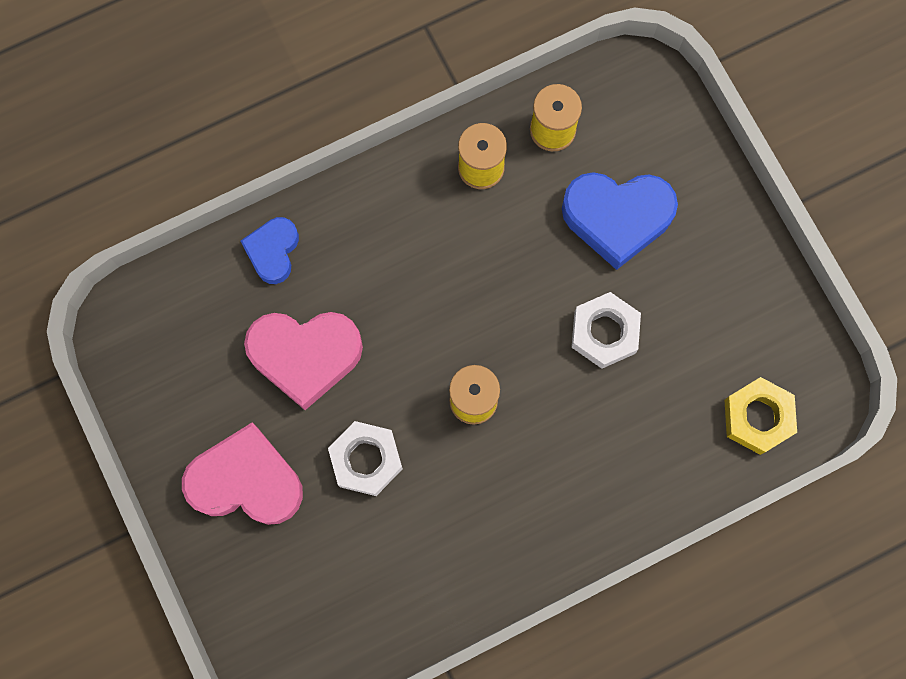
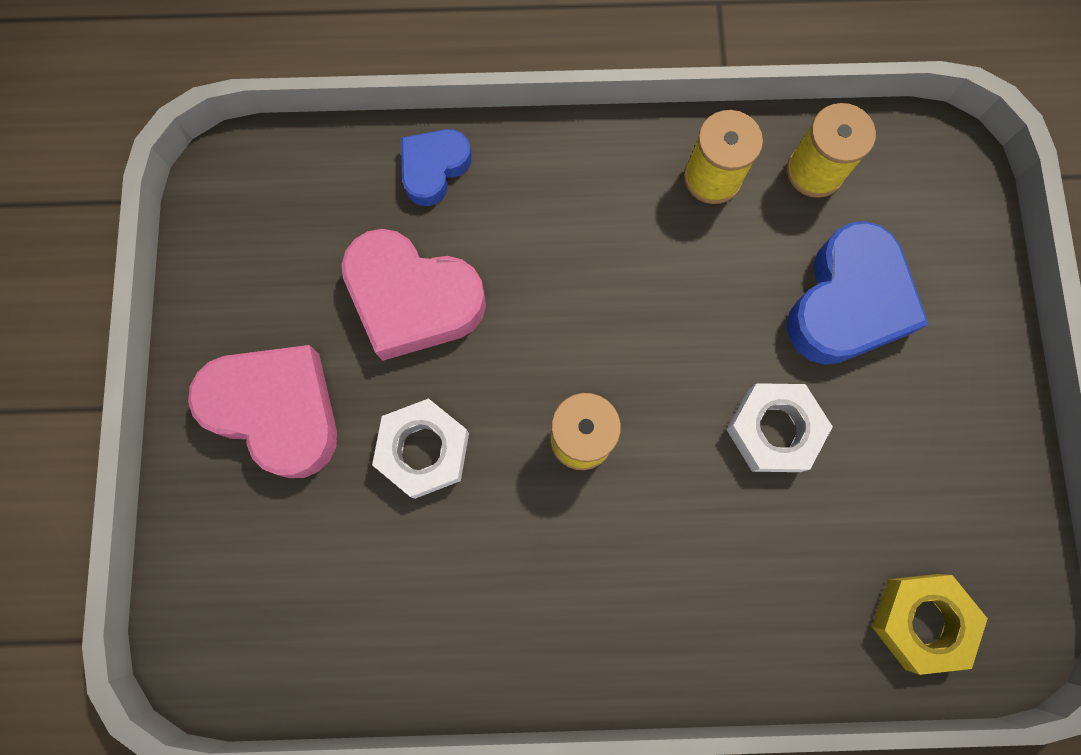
camera: 25 degrees right, 0 degrees up
(617, 218) = (847, 303): blue heart -> blue heart turned 90 degrees counterclockwise

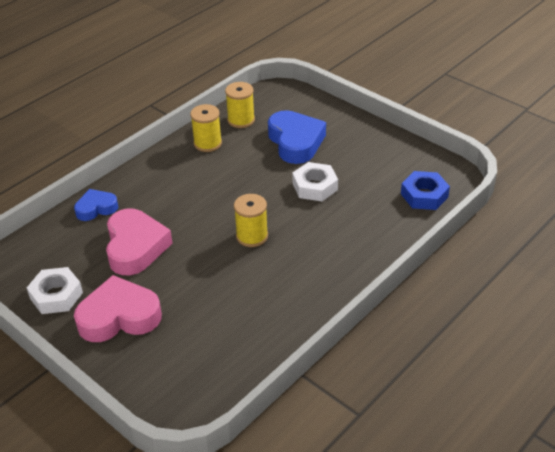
camera: 45 degrees left, 35 degrees down
(412, 299) = (135, 247): pink heart -> pink heart turned 75 degrees counterclockwise
(423, 450) = (196, 282): white nut -> white nut (56, 295)
(434, 168) = (96, 208): blue heart -> blue heart turned 75 degrees clockwise
(921, 621) = (424, 195): yellow nut -> blue nut

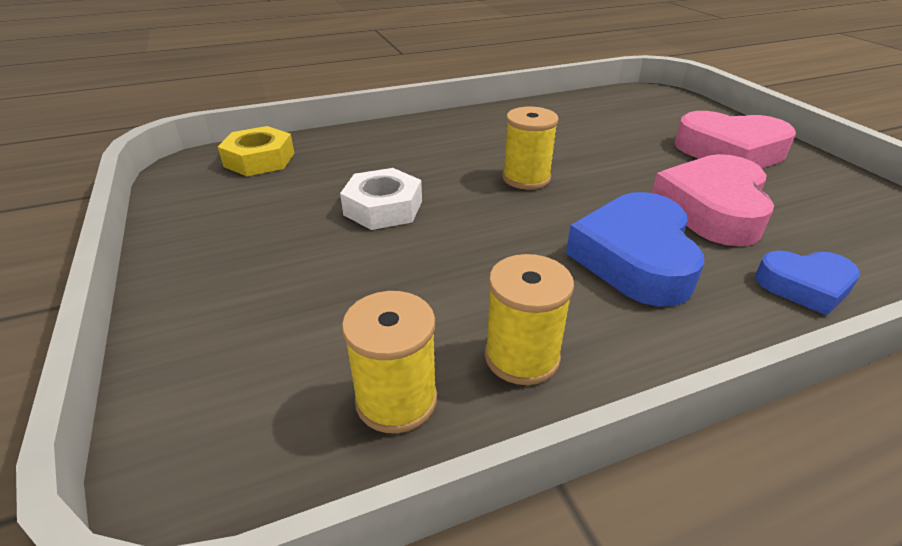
camera: 155 degrees left, 5 degrees down
(56, 295) = (831, 187): white nut -> none
(295, 142) = (332, 290): blue heart -> blue heart (635, 258)
(424, 195) = (259, 160): blue nut -> yellow nut

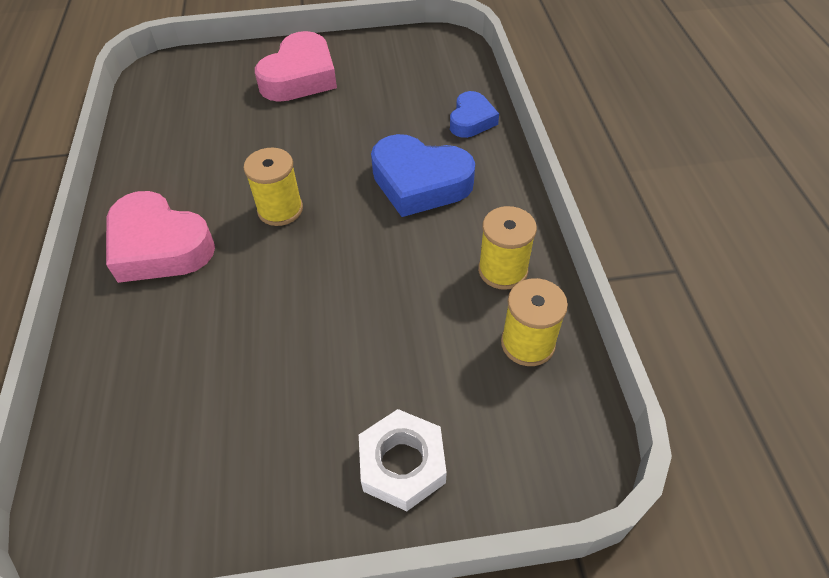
camera: 75 degrees left, 15 degrees up
(259, 160) = (109, 444): yellow nut -> none
(383, 208) = (285, 325): white nut -> white nut (402, 464)
(712, 209) = (376, 121): pink heart -> pink heart (159, 246)

